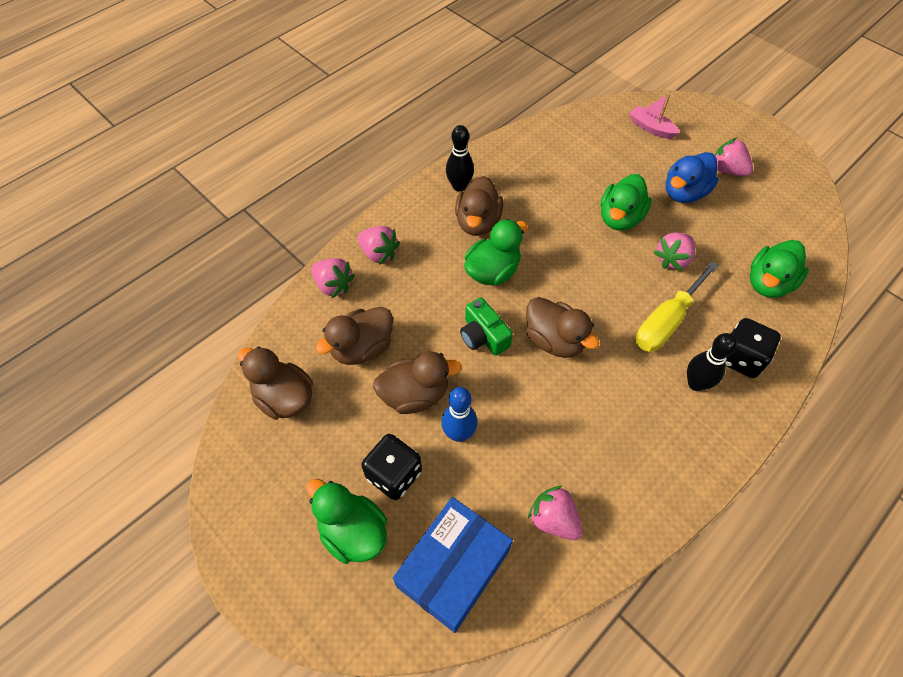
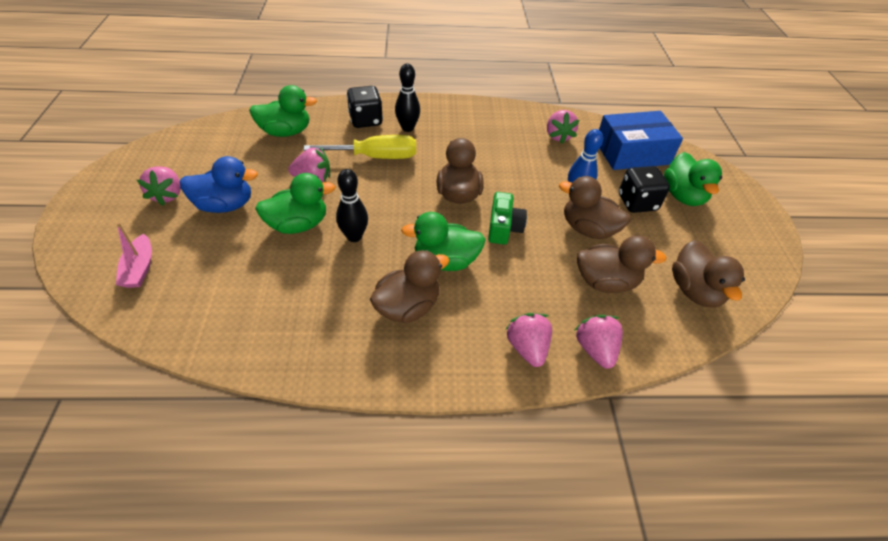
camera: 140 degrees left, 10 degrees down
(459, 186) = (380, 356): black bowling pin -> black bowling pin (354, 236)

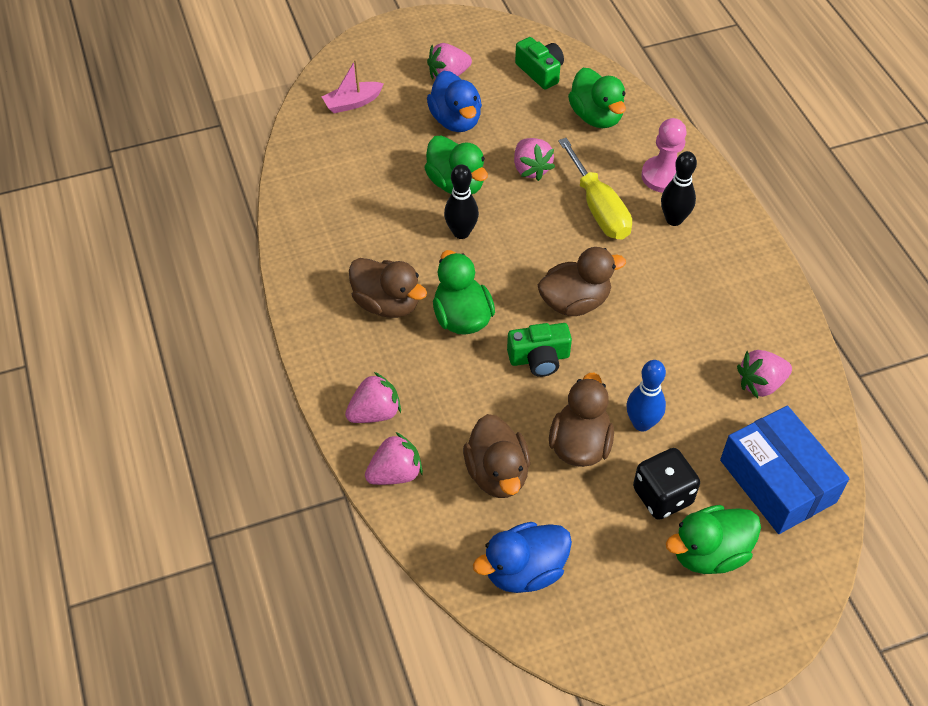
camera: 75 degrees right, 5 degrees up
(214, 144) = (540, 72): none -> green camera
(366, 120) = (663, 176): black dice -> pink pawn
(695, 291) = (524, 571): brown duck -> blue duck

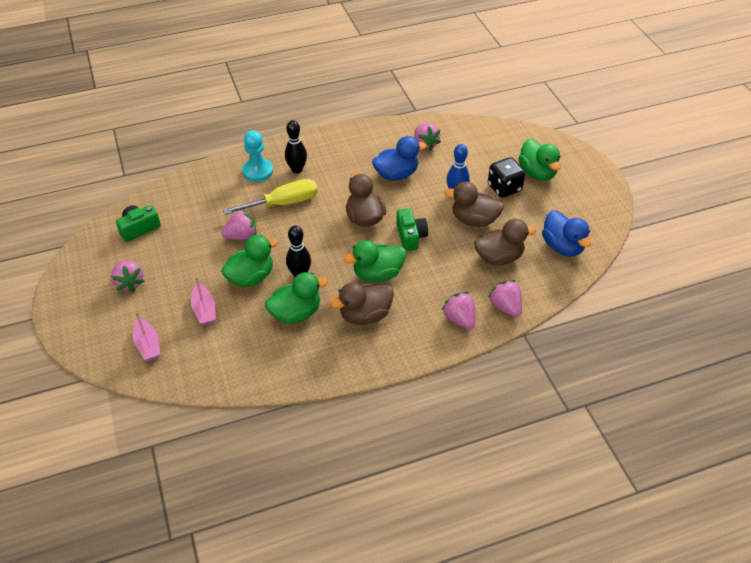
camera: 90 degrees left, 5 degrees down
(387, 304) = (365, 315): brown duck -> brown duck turned 150 degrees counterclockwise
(403, 145) = (204, 310): none -> pink boat
(456, 120) = (182, 278): blue duck -> blue duck (396, 174)
(596, 117) = (194, 200): green duck -> green duck (296, 313)
(663, 176) = (257, 171): pink pawn -> turquoise pawn
(777, 481) = (488, 144): blue box -> none

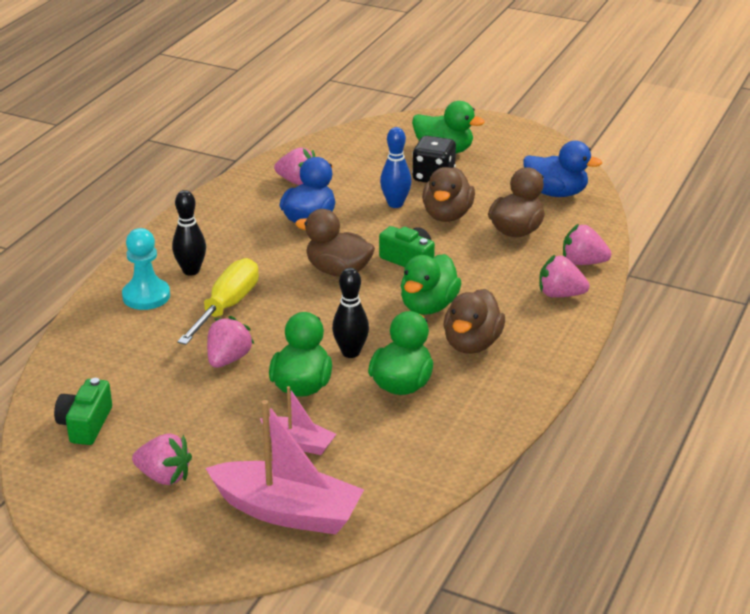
camera: 45 degrees left, 15 degrees down
(148, 345) = (287, 512): pink boat -> pink boat, size x1.88
(474, 220) = (447, 215): brown duck -> brown duck turned 45 degrees counterclockwise

